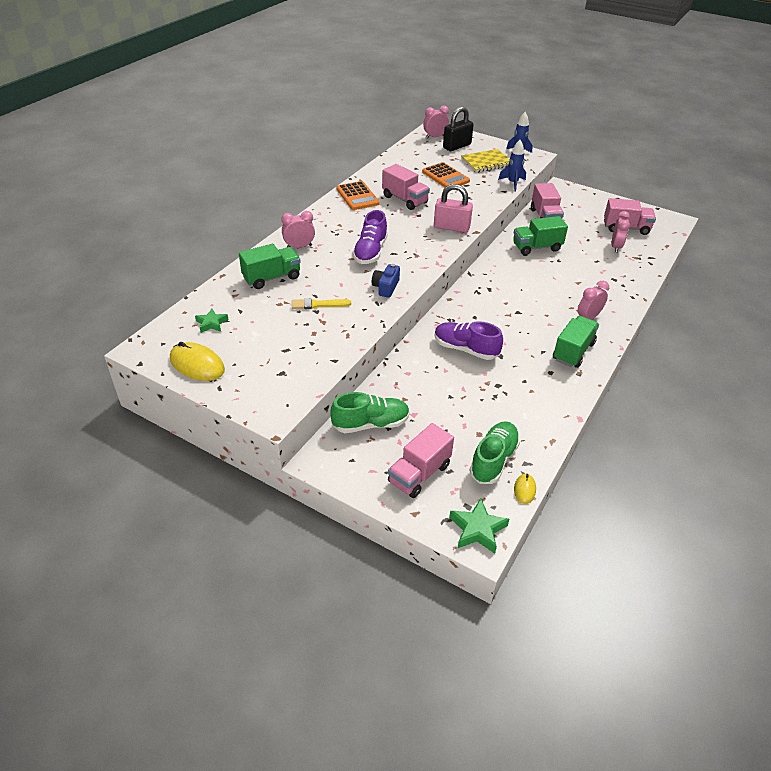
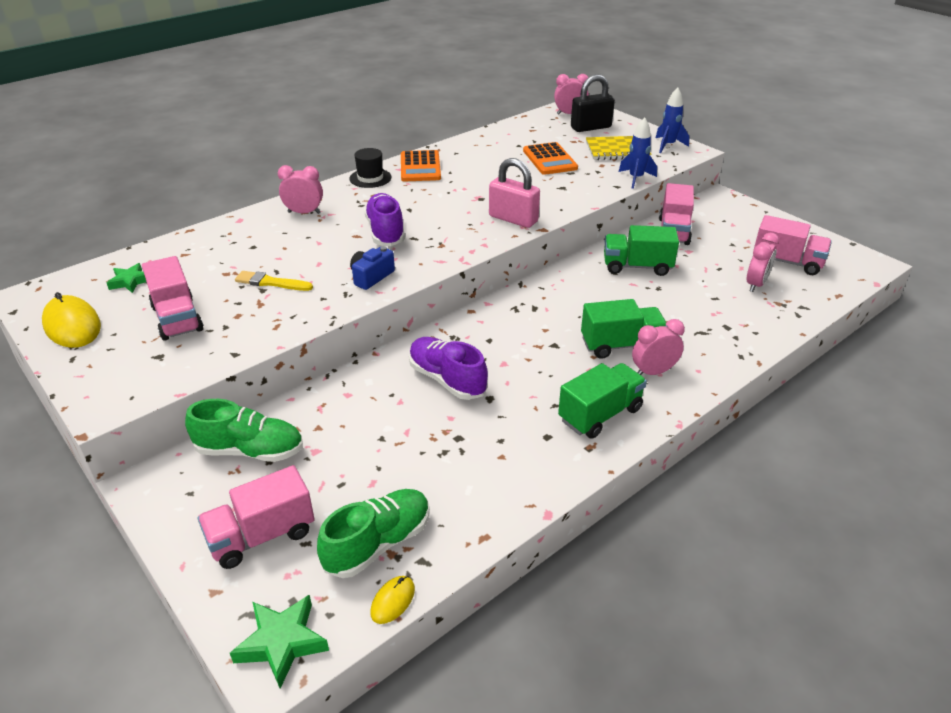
camera: 20 degrees right, 5 degrees down
(272, 277) = (243, 242): green truck -> green truck (621, 345)
(327, 211) = (370, 178): none -> black hat
(370, 252) = (385, 232): purple shoe -> purple shoe turned 135 degrees clockwise
(405, 199) = (476, 178): pink truck -> pink truck (177, 318)

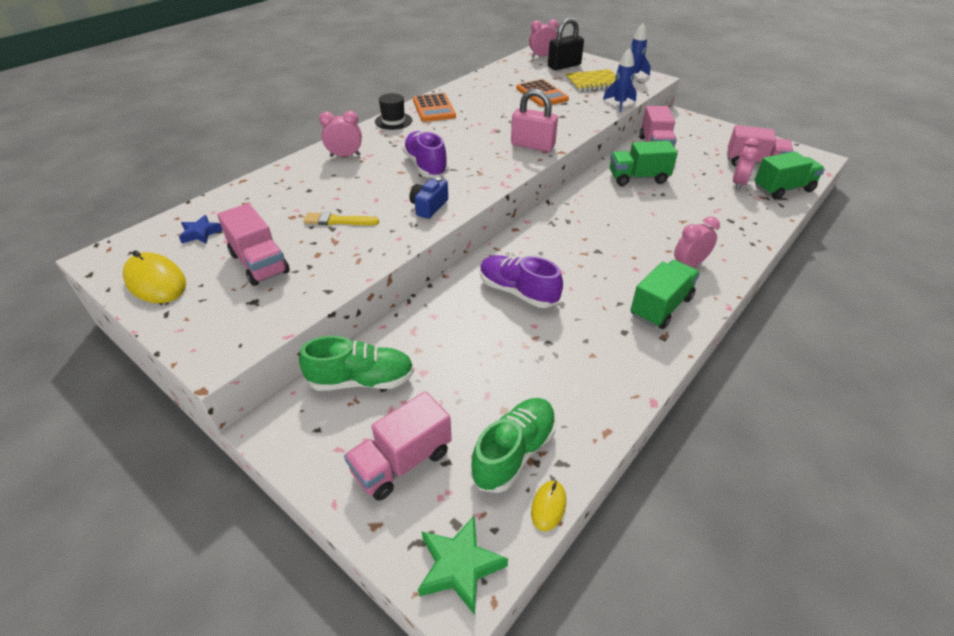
camera: 10 degrees left, 5 degrees up
(130, 281) = (200, 233): green star -> blue star
(621, 345) = (653, 245): green truck -> green truck (783, 189)

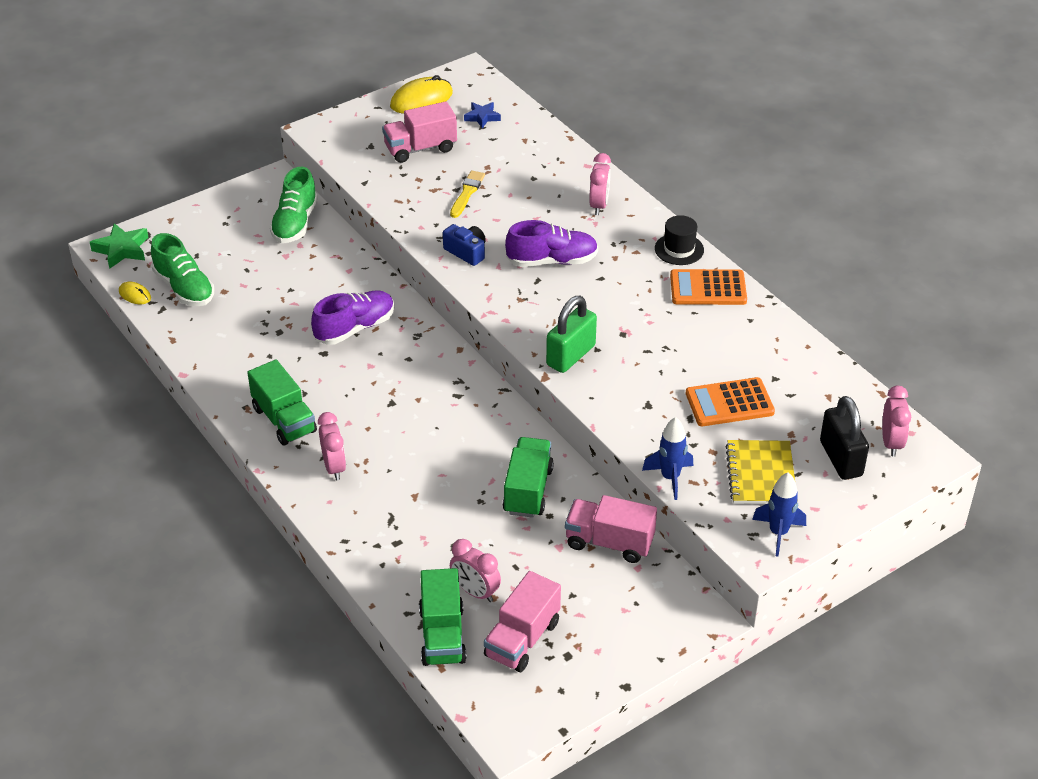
camera: 105 degrees right, 0 degrees up
(402, 462) = (209, 235): pink truck -> none
(532, 145) = (570, 355): pink padlock -> green padlock

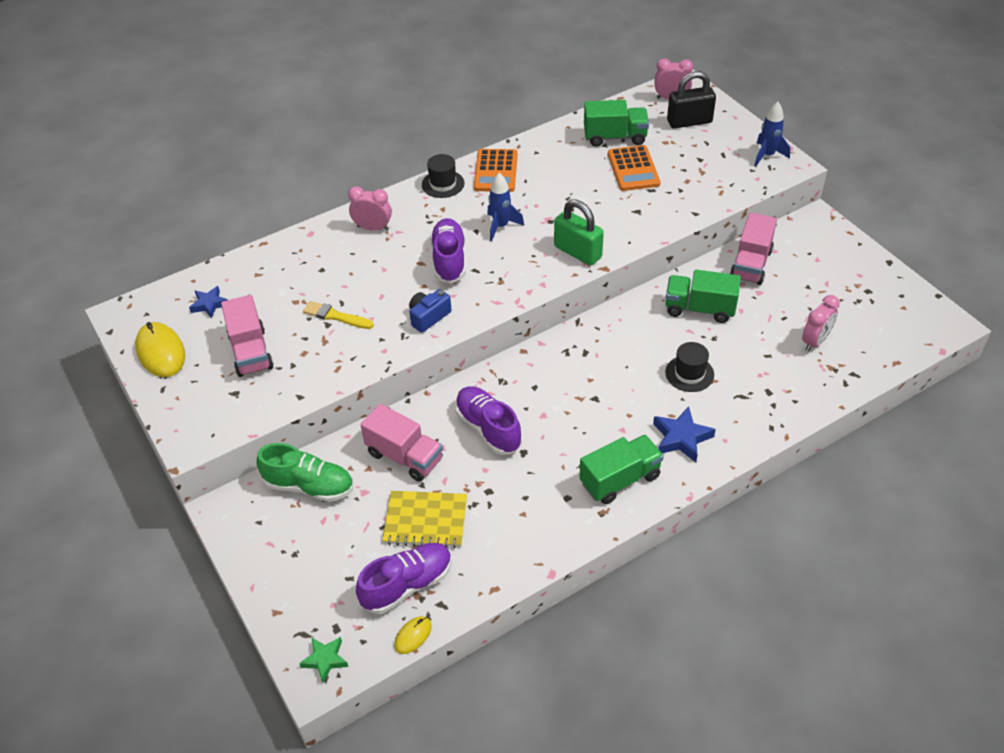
camera: 85 degrees left, 5 degrees up
(122, 249) = (325, 660): green star -> green star, size x0.67
(184, 288) = (407, 585): green shoe -> purple shoe
(334, 467) = (681, 438): pink clock -> blue star
(425, 477) = (689, 373): none -> black hat
(442, 635) = (864, 361): green truck -> green truck (615, 137)
(522, 639) = (858, 315): pink truck -> pink truck (405, 456)
(670, 478) = (718, 203): blue rocket -> blue rocket (501, 226)
(761, 474) = (709, 159): yellow notebook -> yellow notebook (425, 520)

